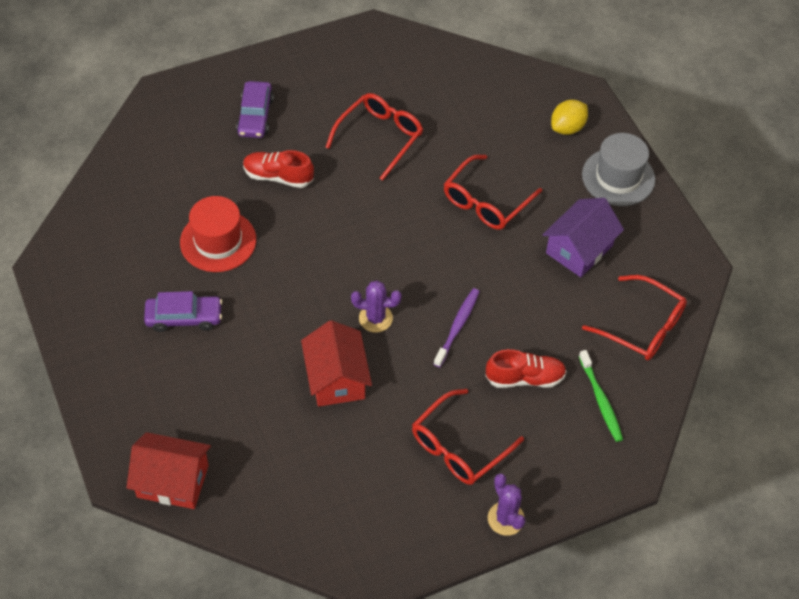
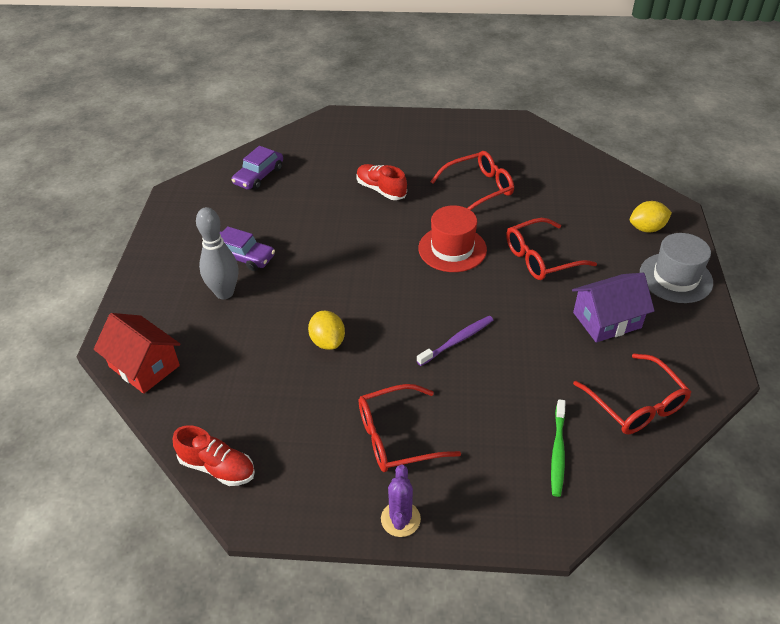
camera: 30 degrees right, 10 degrees down
(195, 367) = (224, 293): none -> grey bowling pin
(218, 241) = (305, 216): red hat -> red hat (452, 249)
(255, 116) = (391, 148): purple car -> purple car (259, 176)
(336, 378) = (327, 341): red house -> yellow lemon
(375, 318) = (390, 309): purple cactus -> none
(525, 378) = (494, 404): red shoe -> red shoe (217, 467)

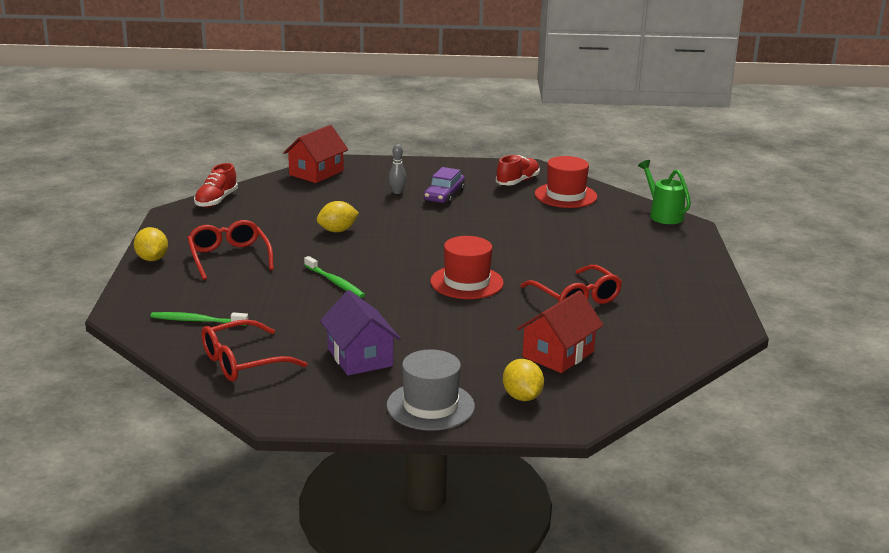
camera: 85 degrees right, 20 degrees down
(224, 293) = (397, 192): grey bowling pin -> grey bowling pin, size x0.55
(259, 176) = (565, 195): purple car -> red hat
(312, 127) = (663, 215): none -> green watering can
(381, 190) = (558, 249): red shoe -> red shoe (517, 181)
(400, 519) = (152, 259): purple cactus -> yellow lemon
(457, 340) = (335, 282): purple toothbrush -> green toothbrush
(541, 258) = (458, 328): red glasses -> none
(576, 205) = (558, 354): none -> red house

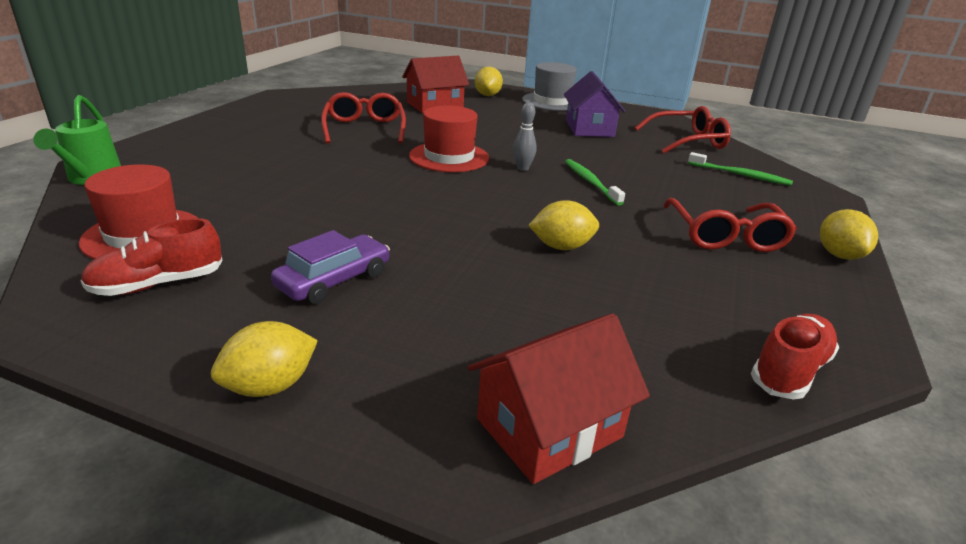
camera: 160 degrees left, 5 degrees up
(397, 192) = (408, 309): grey bowling pin -> grey bowling pin (522, 168)
(424, 166) = (270, 386): none -> yellow lemon

